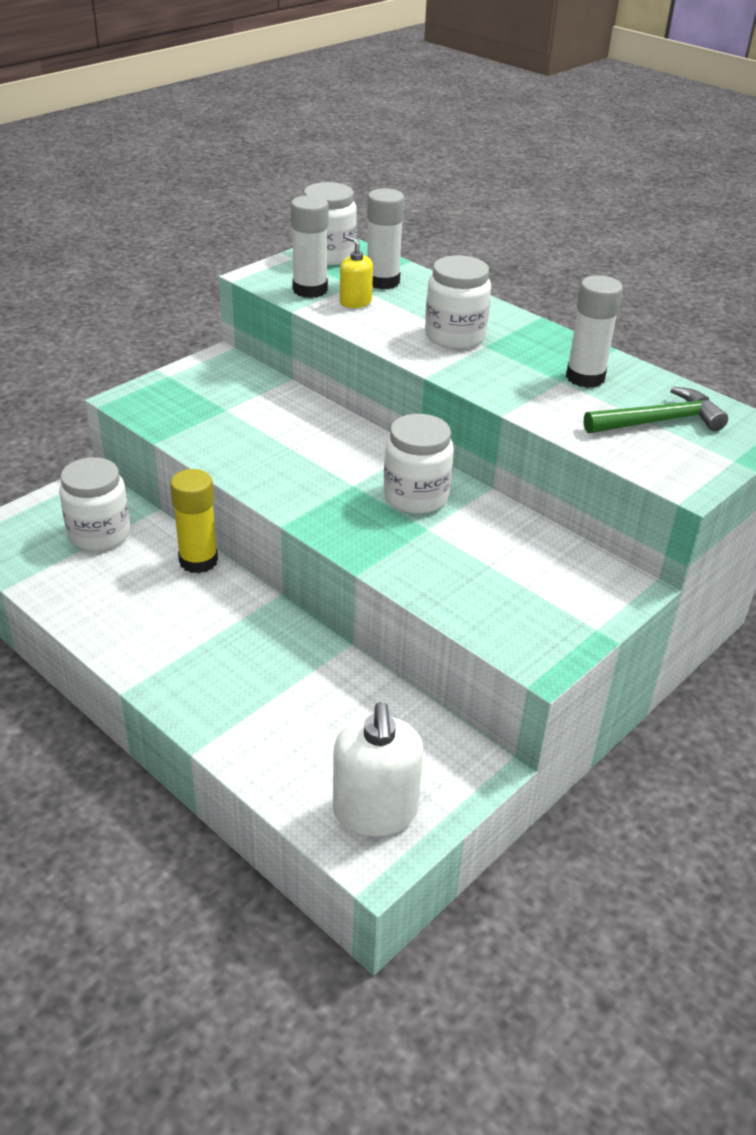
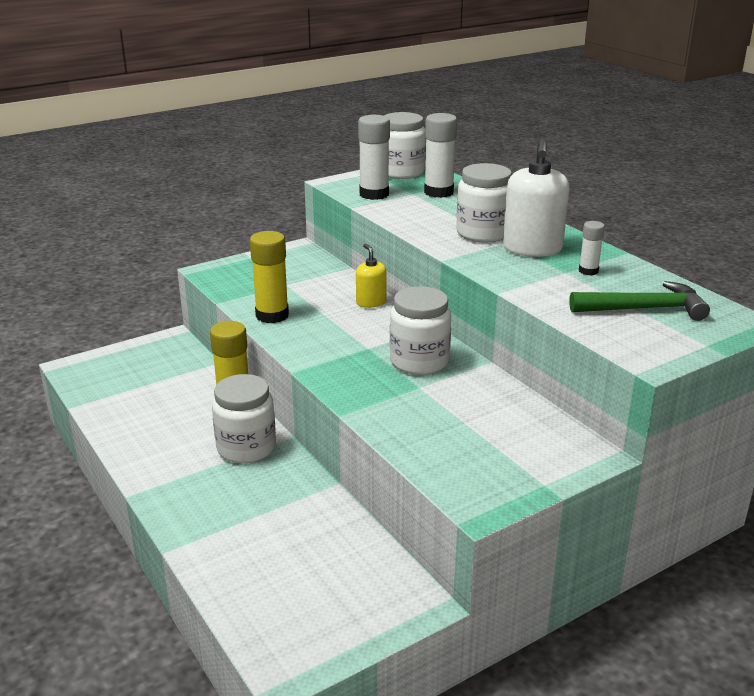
camera: 15 degrees right, 10 degrees down
(99, 534) = (163, 375): white jar -> white jar (246, 448)
(227, 453) = (272, 315): none -> yellow glue stick
(355, 302) = (408, 205): yellow soap dispenser -> yellow soap dispenser (371, 302)
(375, 811) = (303, 625): white soap dispenser -> white soap dispenser (532, 248)
(585, 377) = (588, 271): white glue stick -> white glue stick, size x0.55

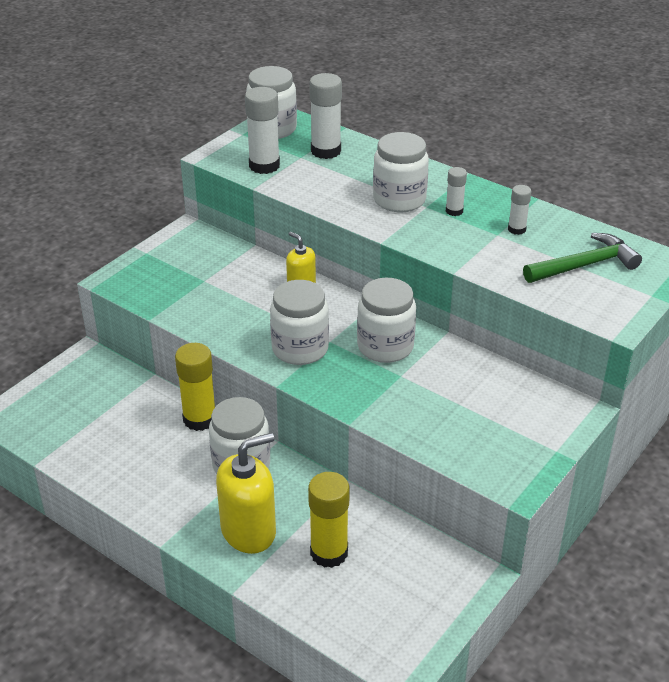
camera: 20 degrees left, 10 degrees up
(215, 503) = (249, 531): none -> yellow soap dispenser
(272, 315) = (215, 323): yellow glue stick -> yellow glue stick (329, 552)
(335, 348) = (300, 349): none -> white jar
(532, 248) = (454, 211): white soap dispenser -> white glue stick

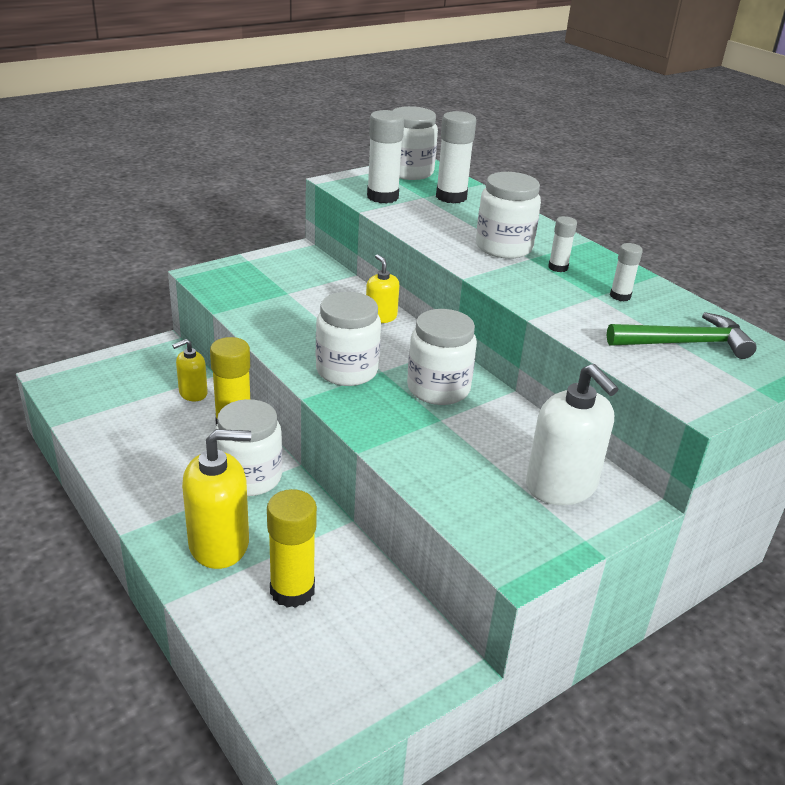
camera: 15 degrees right, 5 degrees down
(145, 397) = (193, 393): none -> yellow soap dispenser
(521, 410) = (561, 486): none -> white soap dispenser

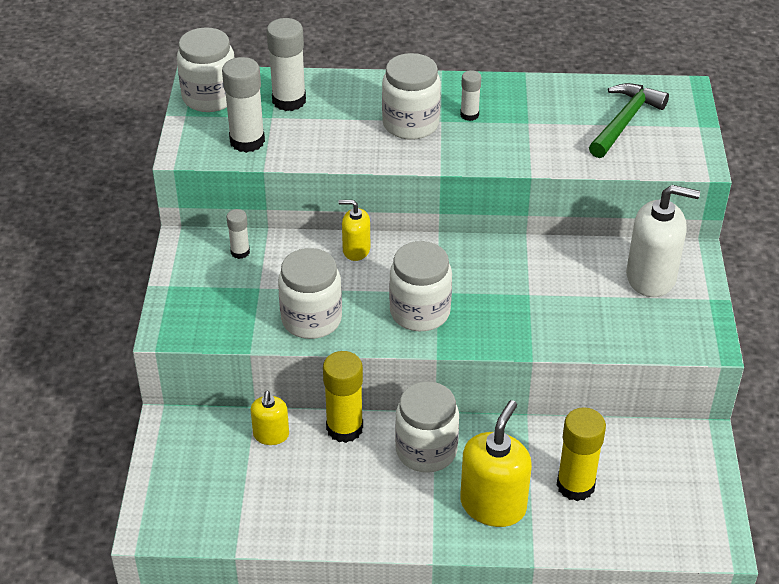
camera: 50 degrees left, 10 degrees up
(438, 389) = (489, 273): white jar -> white jar (311, 319)
(620, 296) = (539, 110): white glue stick -> white glue stick (240, 252)

